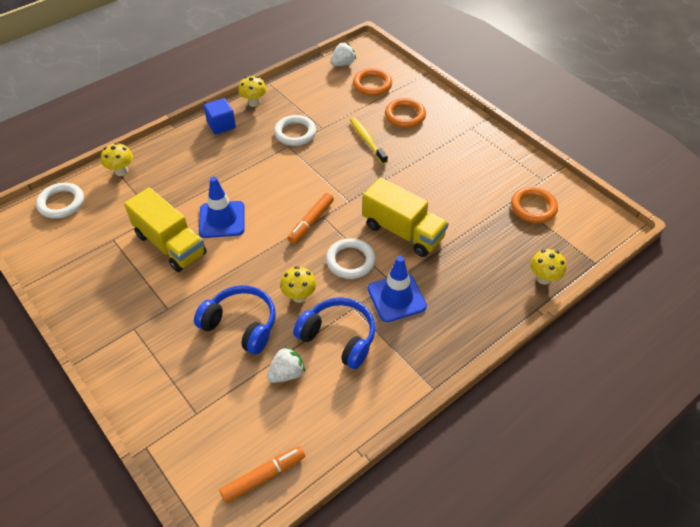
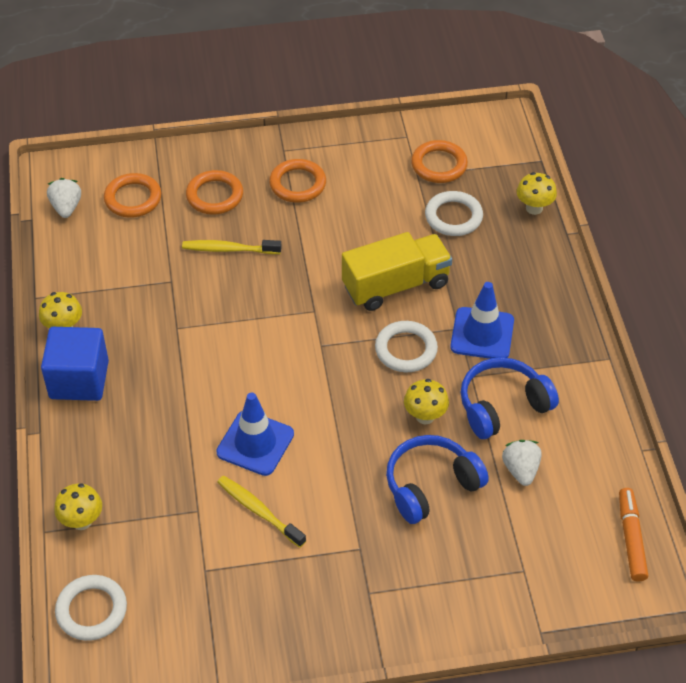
camera: 60 degrees left, 0 degrees up
(170, 244) = (259, 511): yellow truck -> yellow toothbrush
(221, 125) = (79, 380): blue cube -> blue cube, size x1.52
(295, 133) = (159, 311): white ring -> white ring (453, 217)
(311, 222) = (322, 359): orange marker -> none
(448, 147) = (297, 184): none -> orange ring

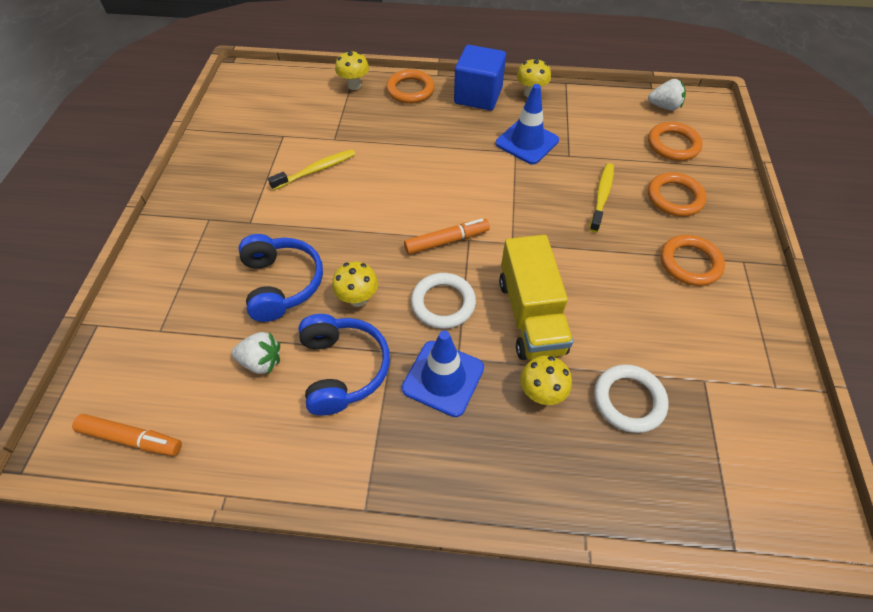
camera: 105 degrees right, 5 degrees up
(91, 610) = (284, 83): white ring -> none
(255, 443) = (379, 178): blue traffic cone -> blue traffic cone (527, 142)
(329, 362) = (446, 241): none -> orange marker
(439, 165) = (722, 409): orange ring -> orange ring (410, 90)
(534, 208) = (637, 505): yellow mushroom -> yellow mushroom (541, 393)

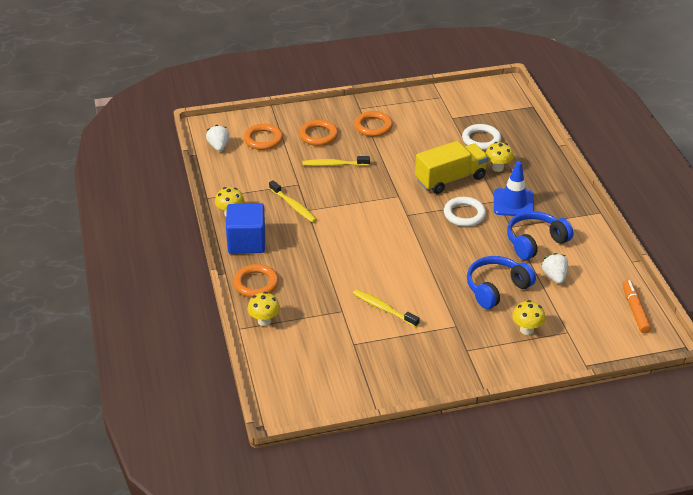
camera: 110 degrees left, 15 degrees down
(358, 298) = (484, 250): yellow mushroom -> yellow mushroom (526, 330)
(446, 241) = (414, 224): orange marker -> none
(527, 142) = (293, 206): blue traffic cone -> yellow toothbrush

